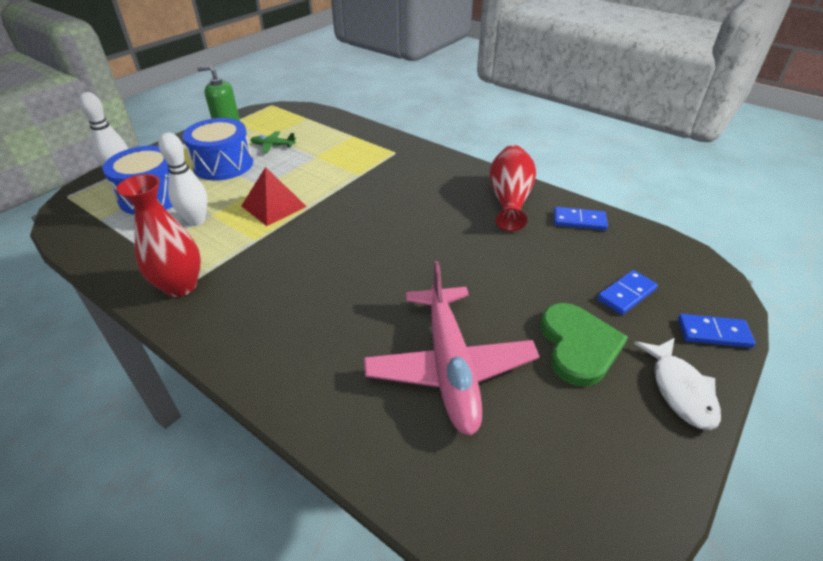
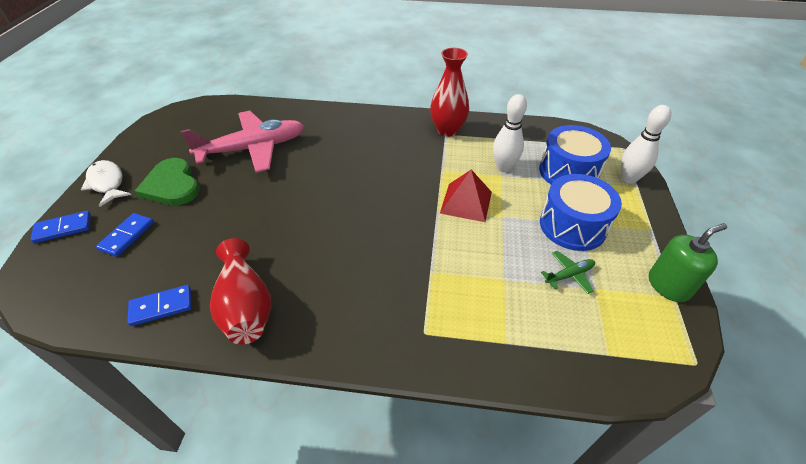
camera: 150 degrees right, 5 degrees up
(449, 366) = (253, 148): pink plane -> pink plane turned 105 degrees clockwise

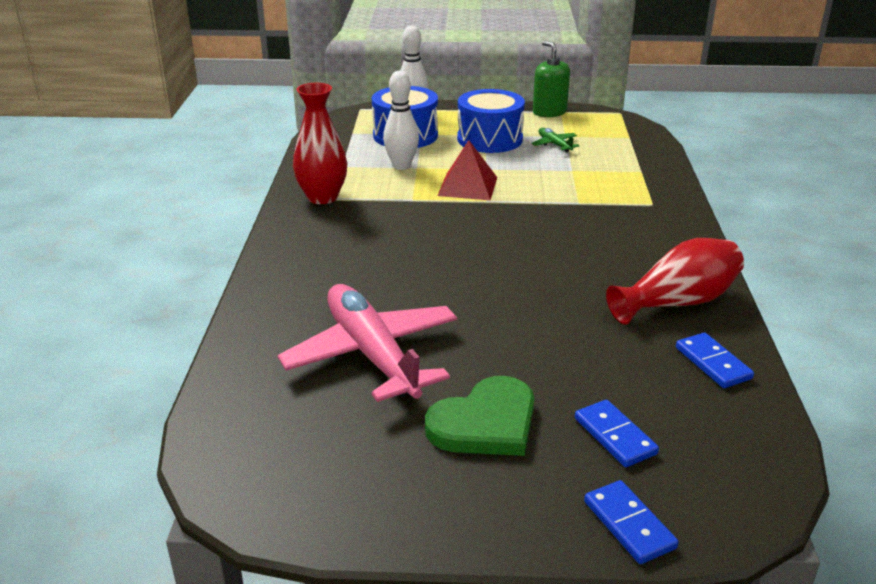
camera: 95 degrees left, 15 degrees down
(107, 183) = (496, 514): white fish -> none
(127, 236) = (615, 436): blue domino -> blue domino turned 45 degrees clockwise

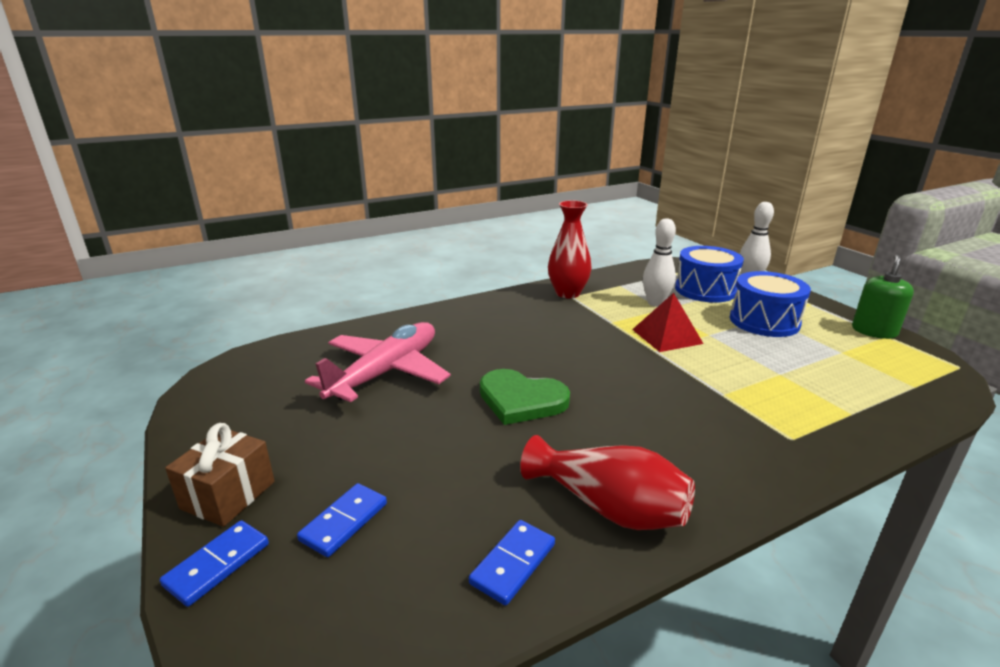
camera: 60 degrees right, 5 degrees down
(485, 423) = (328, 445): green heart -> green heart (521, 400)
(524, 506) = (228, 495): none -> brown gift
(554, 144) = (813, 352): green plane -> none

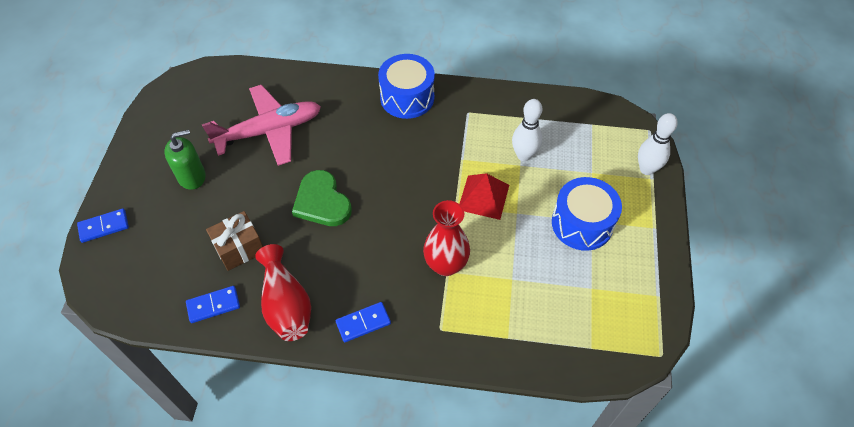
camera: 35 degrees right, 30 degrees up
(228, 495) = (131, 186): brown gift -> brown gift (239, 248)
(344, 522) = (166, 235): blue domino -> blue domino (363, 323)
(568, 293) = (470, 106): red vase -> red vase (446, 265)
(705, 290) = (588, 161): blue drum -> blue drum (407, 97)
(874, 331) = (656, 285): green soap dispenser -> green soap dispenser (192, 176)

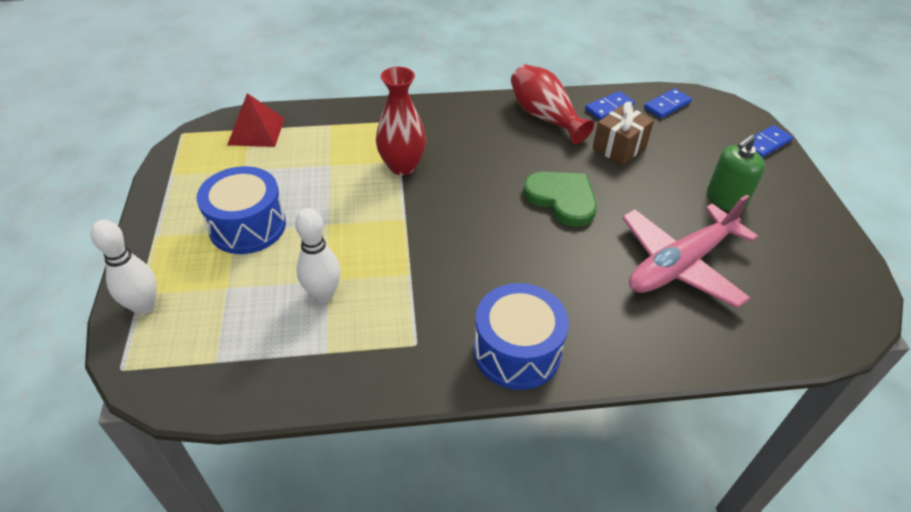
camera: 165 degrees right, 10 degrees down
(363, 323) = (468, 115): blue domino -> blue domino (667, 105)
(483, 197) = (372, 234): red pyramid -> red pyramid (256, 131)

